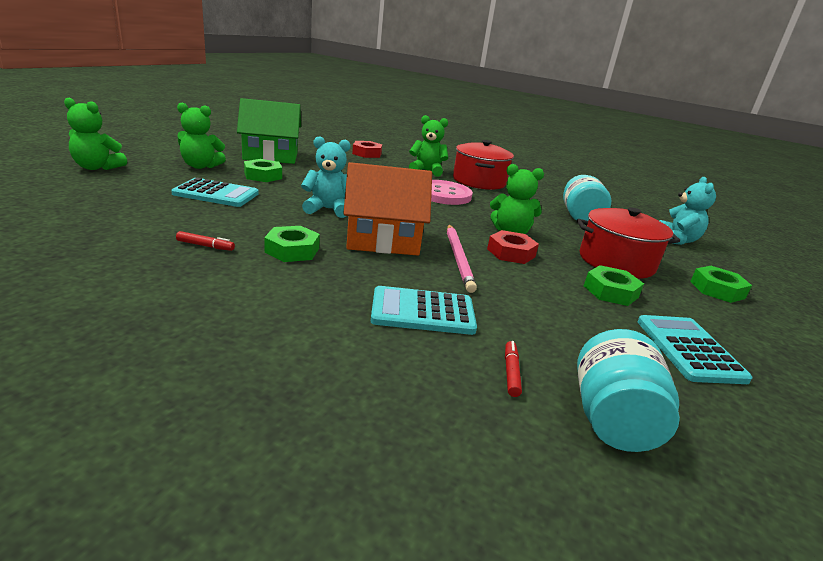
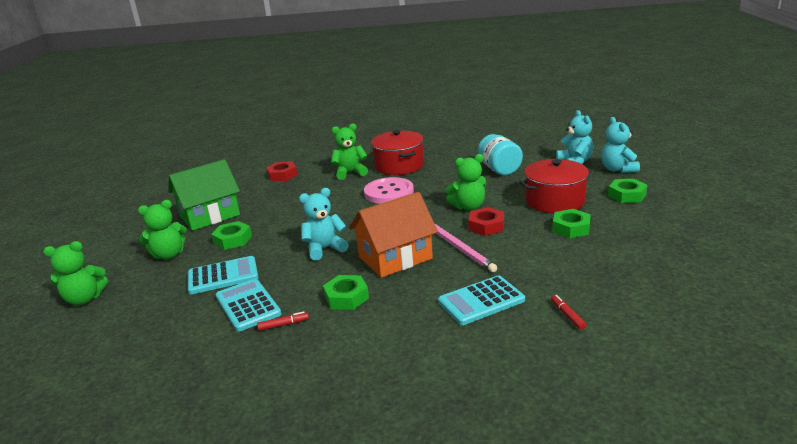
camera: 20 degrees left, 0 degrees up
(612, 420) = (639, 316): turquoise jar -> none
(689, 349) = (642, 250): turquoise calculator -> turquoise calculator (248, 305)
(726, 264) = (617, 169): none -> turquoise teddy bear

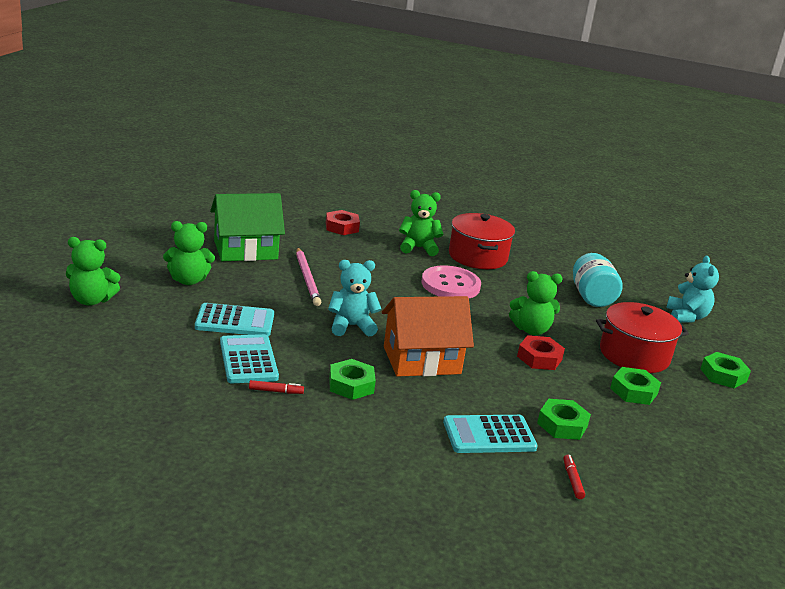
camera: 10 degrees right, 0 degrees up
(233, 240) = (259, 285): green nut -> green nut (562, 425)
(459, 248) = (496, 372): pink pencil -> pink pencil (307, 278)
(617, 169) = (733, 341): turquoise teddy bear -> none

